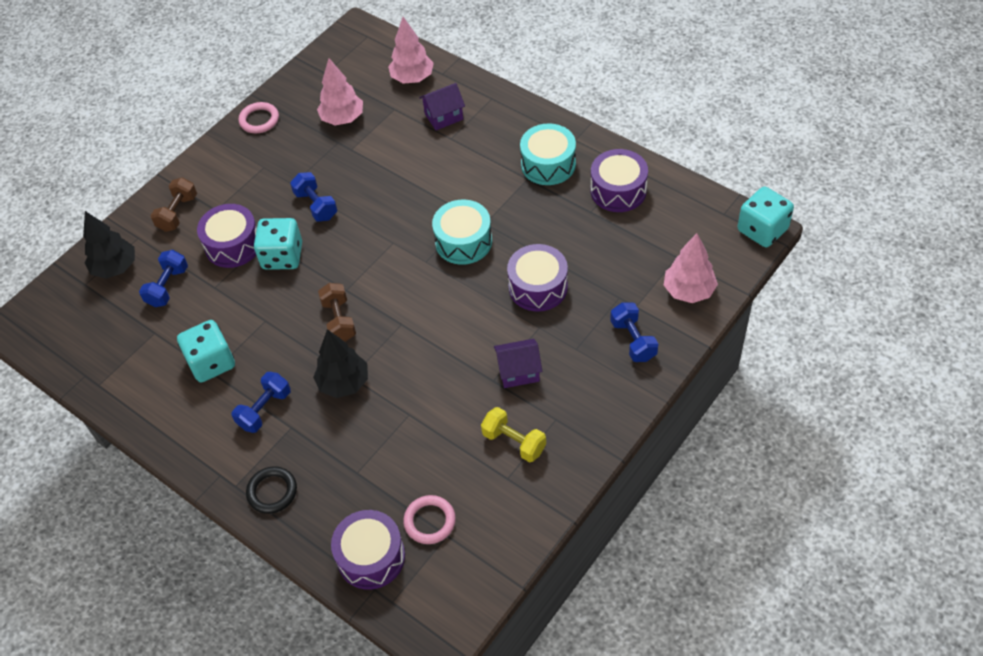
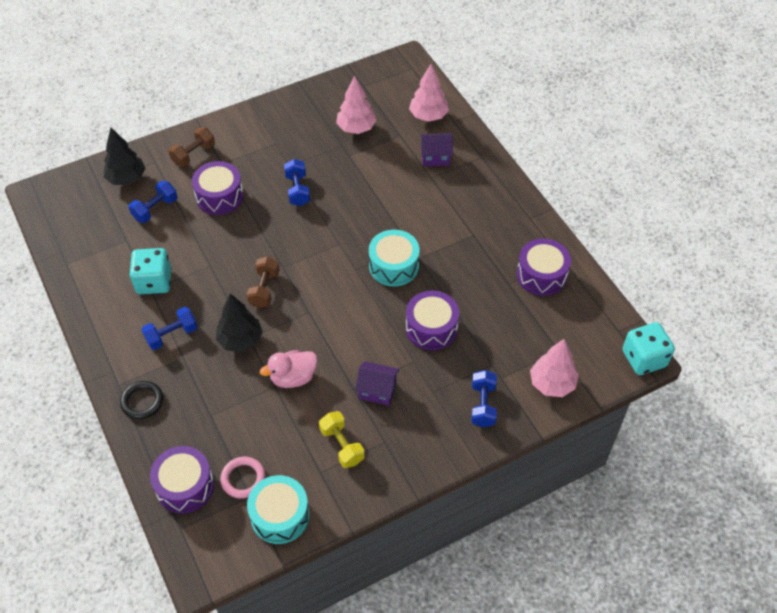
camera: 20 degrees right, 0 degrees up
(259, 120) = (293, 105): pink ring -> none
(282, 256) = (250, 220): turquoise dice -> none
(423, 396) = (293, 377): none -> pink duck
(548, 164) = (496, 230): turquoise drum -> turquoise drum (280, 516)

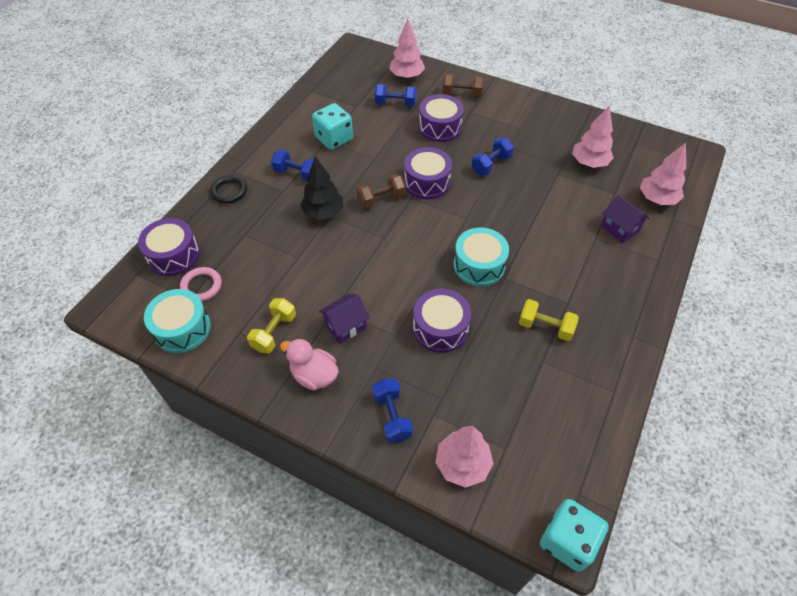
camera: 55 degrees right, 0 degrees up
(127, 179) = (406, 76): black tree -> pink tree
(293, 377) = (315, 263): pink duck -> pink duck (314, 375)
(377, 390) = (345, 326): purple house -> purple house turned 75 degrees clockwise
(482, 262) = (545, 327): none -> yellow dumbbell
(483, 405) = (392, 416): blue dumbbell -> blue dumbbell turned 75 degrees counterclockwise
(541, 275) = (578, 383): purple drum -> purple drum (427, 182)

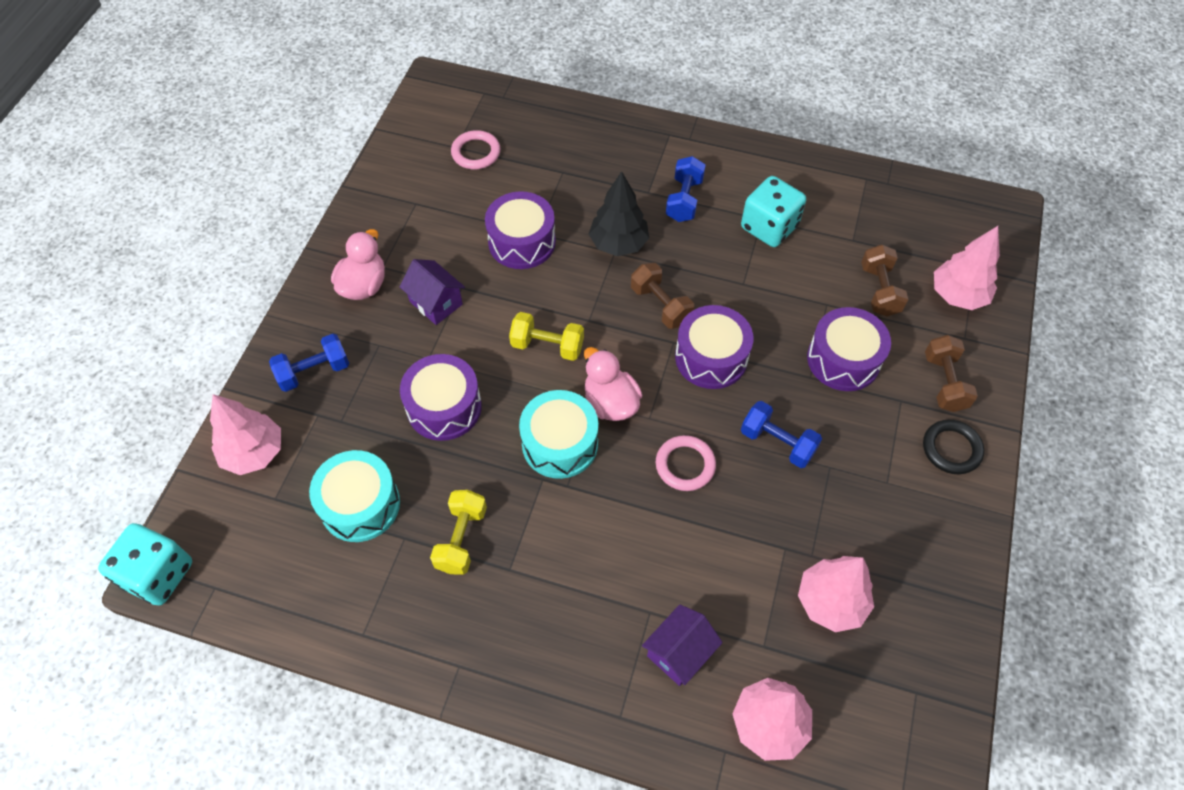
camera: 80 degrees right, 5 degrees up
(174, 255) = (516, 116): purple drum -> purple drum (522, 242)
(182, 329) = (415, 153): turquoise drum -> turquoise drum (360, 504)
(229, 191) = (632, 138): black ring -> black ring (951, 449)
(274, 332) = (419, 235): yellow dumbbell -> yellow dumbbell (547, 346)
(395, 104) = (879, 290): blue dumbbell -> brown dumbbell
(452, 235) = (610, 402): none -> pink duck
(501, 207) = (685, 465): none -> pink ring

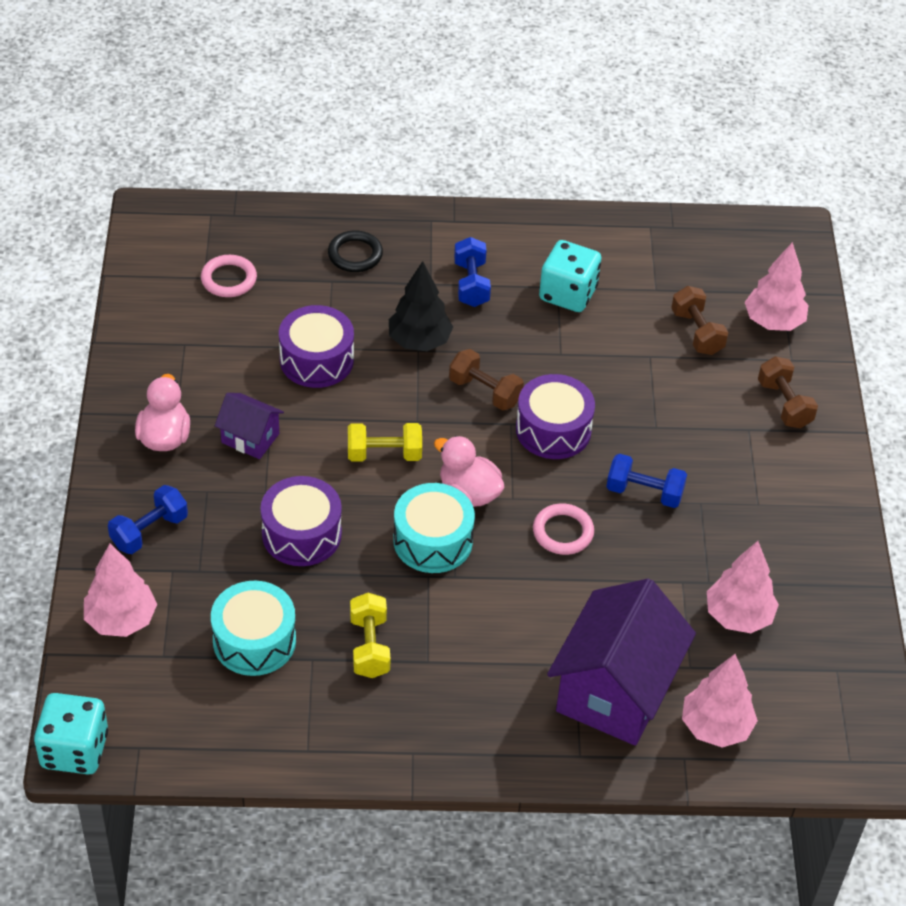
camera: 20 degrees left, 10 degrees down
(679, 652) = (615, 691): purple house -> purple house, size x2.05
(843, 359) = (682, 404): purple drum -> none
(951, 449) = (808, 461): black ring -> black ring (355, 254)

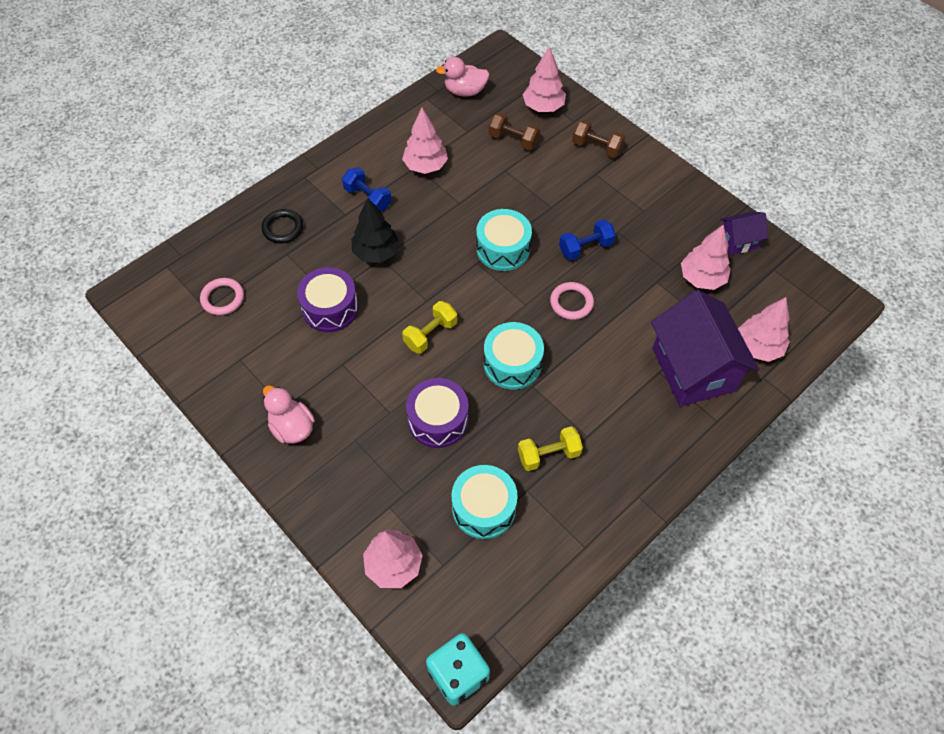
camera: 40 degrees left, 10 degrees up
(149, 531) = (348, 494): blue dumbbell -> none
(250, 438) = (344, 386): purple house -> purple house (738, 241)
(369, 646) = (548, 455): yellow dumbbell -> yellow dumbbell turned 60 degrees counterclockwise
(469, 493) = (500, 320): pink duck -> pink duck (465, 91)
(485, 391) = (444, 255): brown dumbbell -> none
(553, 430) = (503, 249): purple drum -> turquoise drum
(568, 294) = (425, 166): turquoise dice -> pink tree

